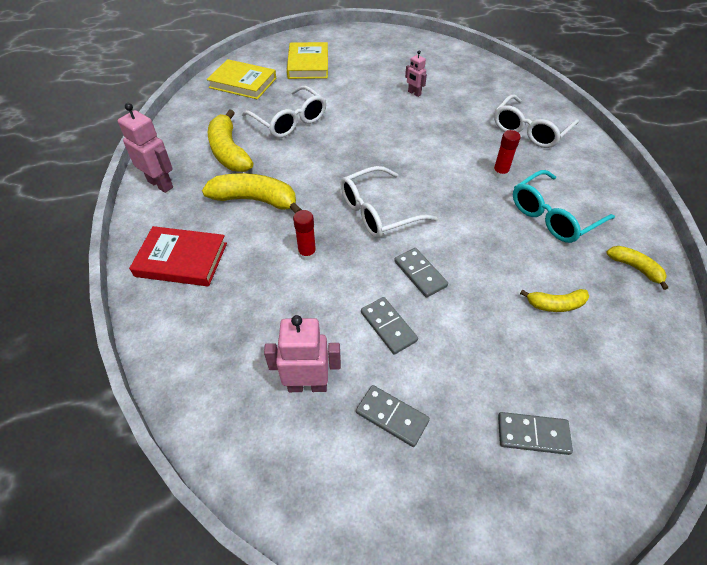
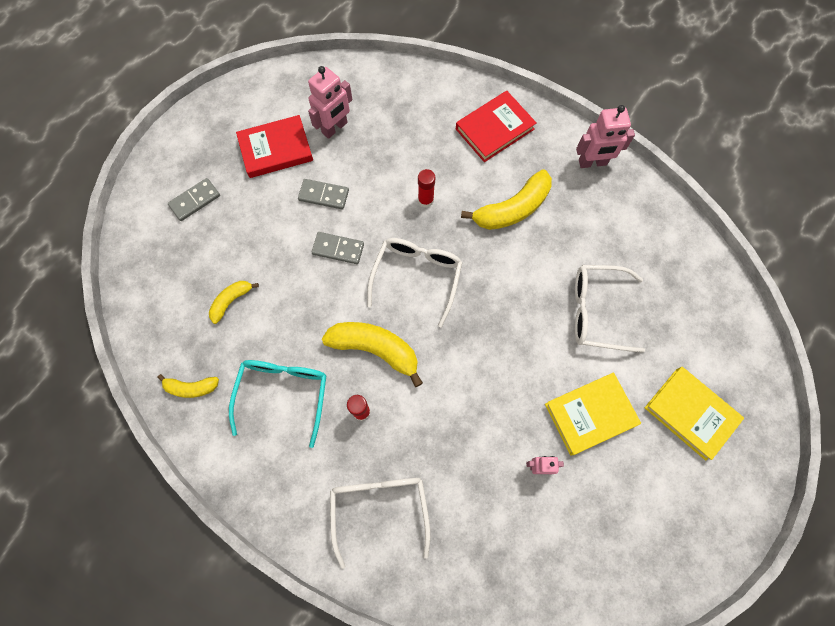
camera: 135 degrees right, 20 degrees up
(229, 152) = (592, 233): yellow banana -> yellow banana (375, 349)
(243, 83) = (703, 321): yellow book -> yellow book (590, 414)
(392, 416) = (276, 149): grey domino -> red book

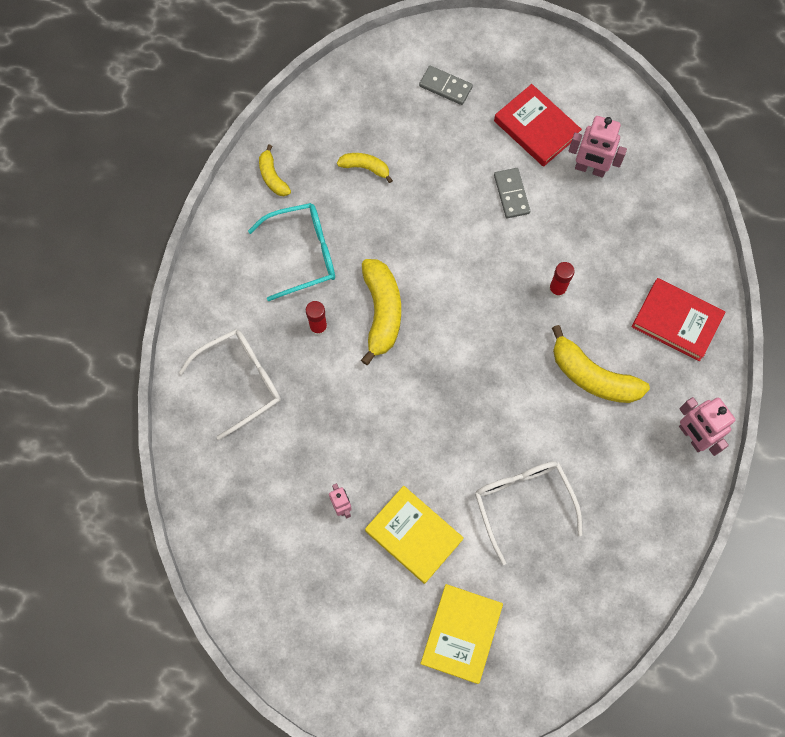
camera: 65 degrees right, 0 degrees up
(338, 249) = (463, 233): grey domino -> none
(417, 276) = (472, 317): white glasses -> none

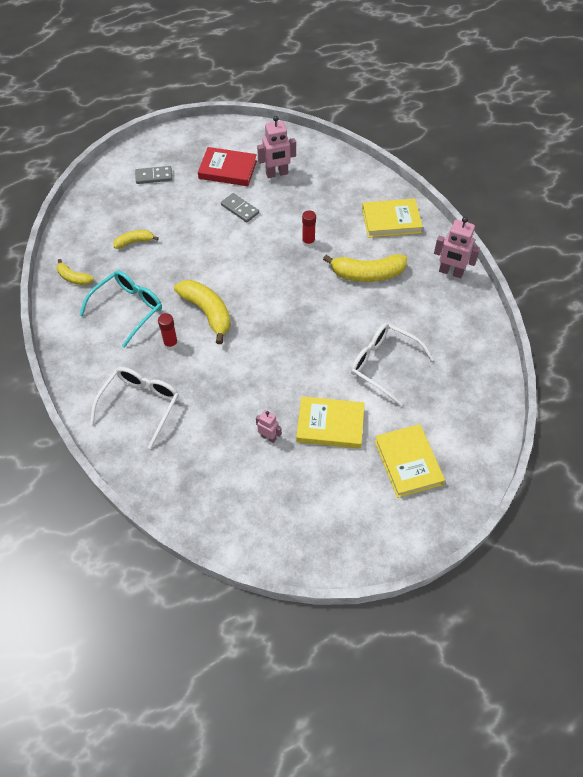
camera: 35 degrees left, 15 degrees down
(676, 321) = (391, 221): red book -> yellow book

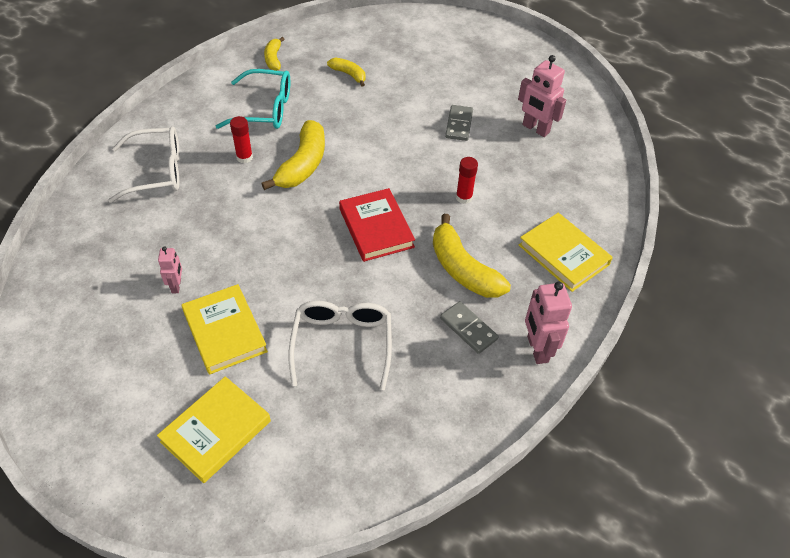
camera: 55 degrees right, 5 degrees down
(154, 176) = (442, 47): grey domino -> grey domino (468, 329)
(228, 170) = (503, 91): red book -> red book (376, 228)

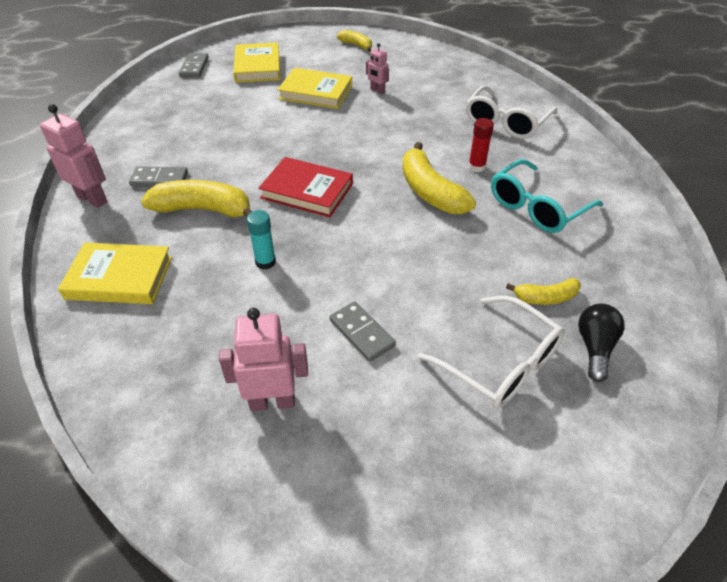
camera: 135 degrees right, 5 degrees down
(273, 59) = (628, 255): yellow banana -> yellow banana (356, 45)
(276, 498) = (194, 67): none -> grey domino
(342, 343) = (239, 125): white glasses -> white glasses (501, 363)
(366, 47) = (595, 348): none -> black light bulb
(464, 197) = (265, 262): red glue stick -> turquoise glue stick

